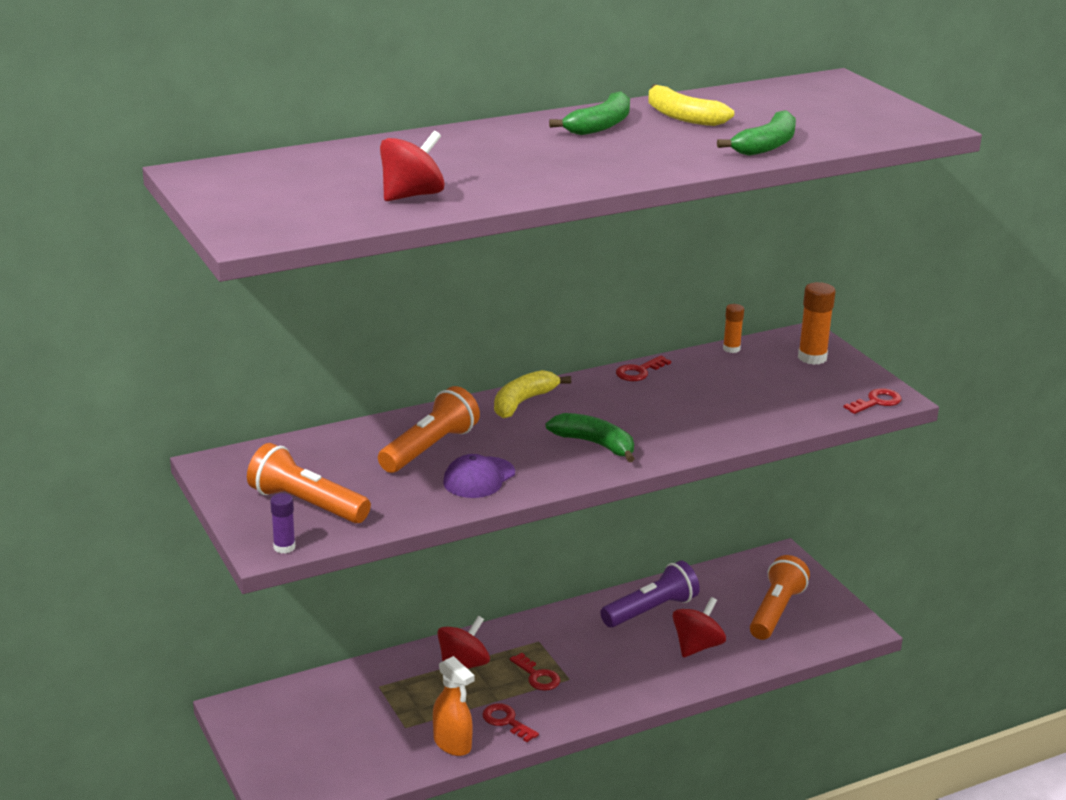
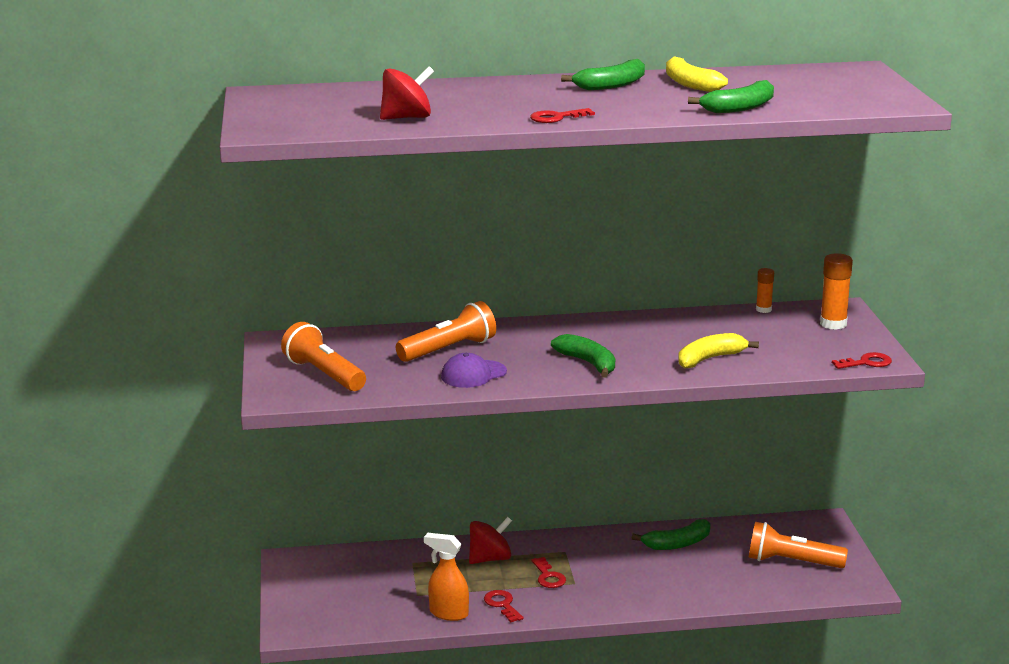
camera: 20 degrees right, 5 degrees down
(284, 547) = (286, 400): purple glue stick -> none
(453, 744) = (448, 613): orange spray bottle -> orange spray bottle turned 135 degrees clockwise
(523, 402) = (550, 327): yellow banana -> yellow banana (709, 359)
(639, 371) = (667, 317): red key -> red key (557, 118)
(651, 610) = (677, 544): purple flashlight -> green banana
(697, 646) = (702, 577): red spinning top -> none
(776, 611) = (792, 562): orange flashlight -> orange flashlight turned 120 degrees counterclockwise

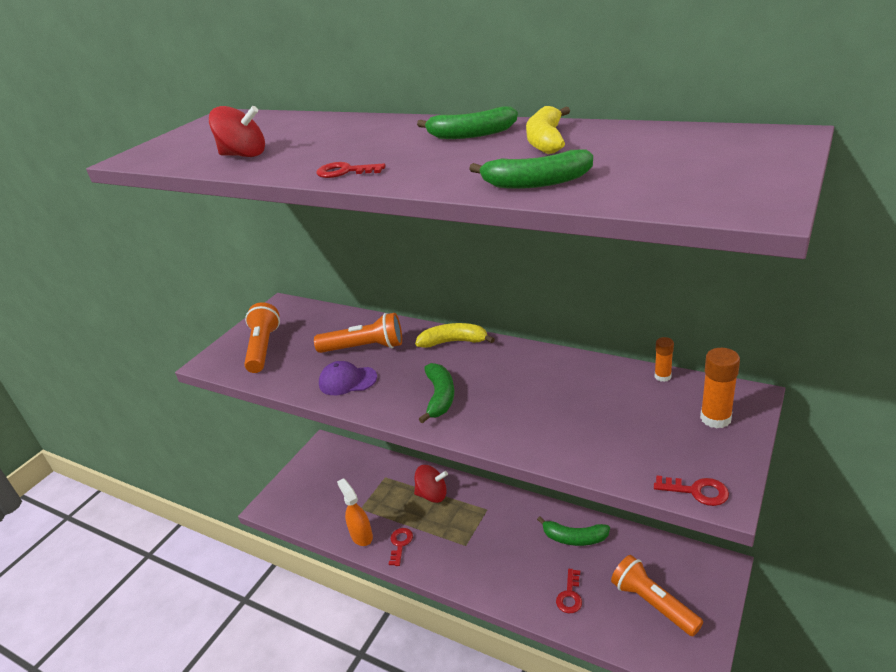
camera: 40 degrees right, 10 degrees up
(548, 576) = (453, 530): red key -> red key (570, 595)
(709, 359) = (544, 427): yellow banana -> yellow banana (454, 342)

